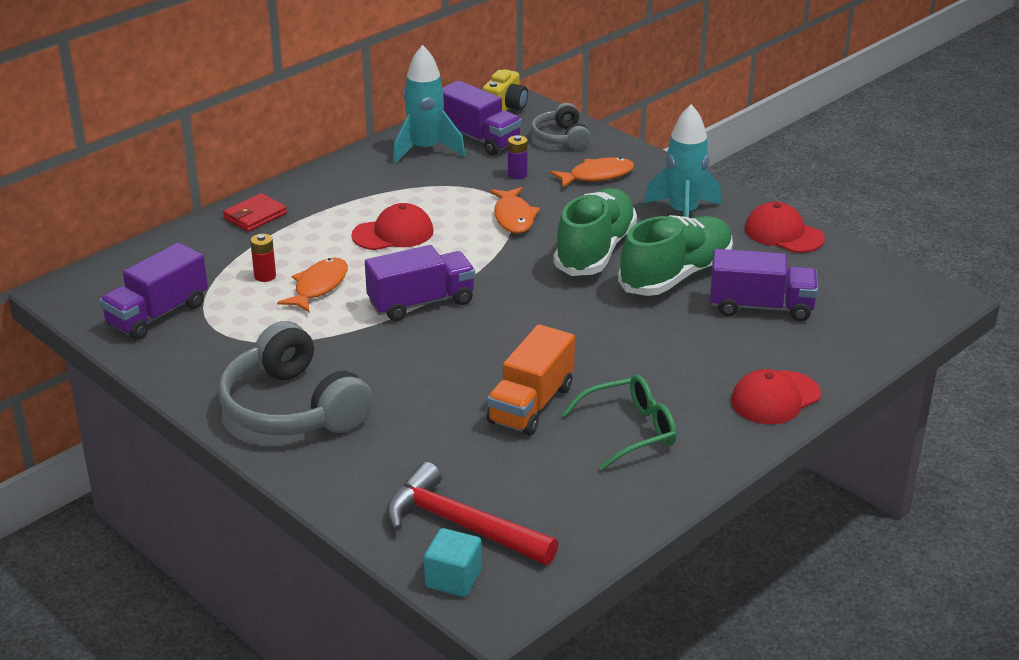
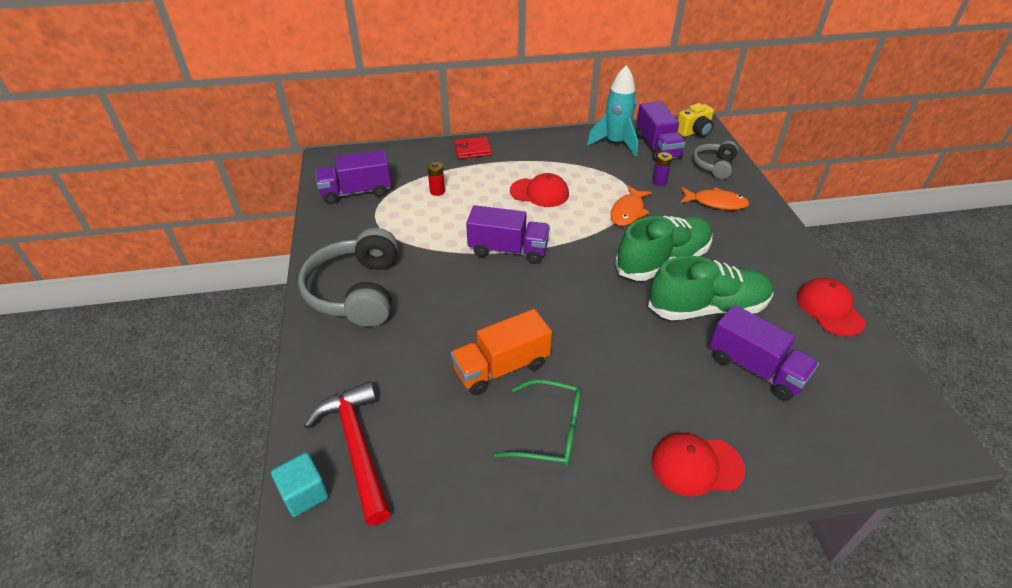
camera: 35 degrees right, 10 degrees up
(318, 286) = (459, 211): orange fish -> none
(683, 214) = (757, 258): turquoise rocket -> none

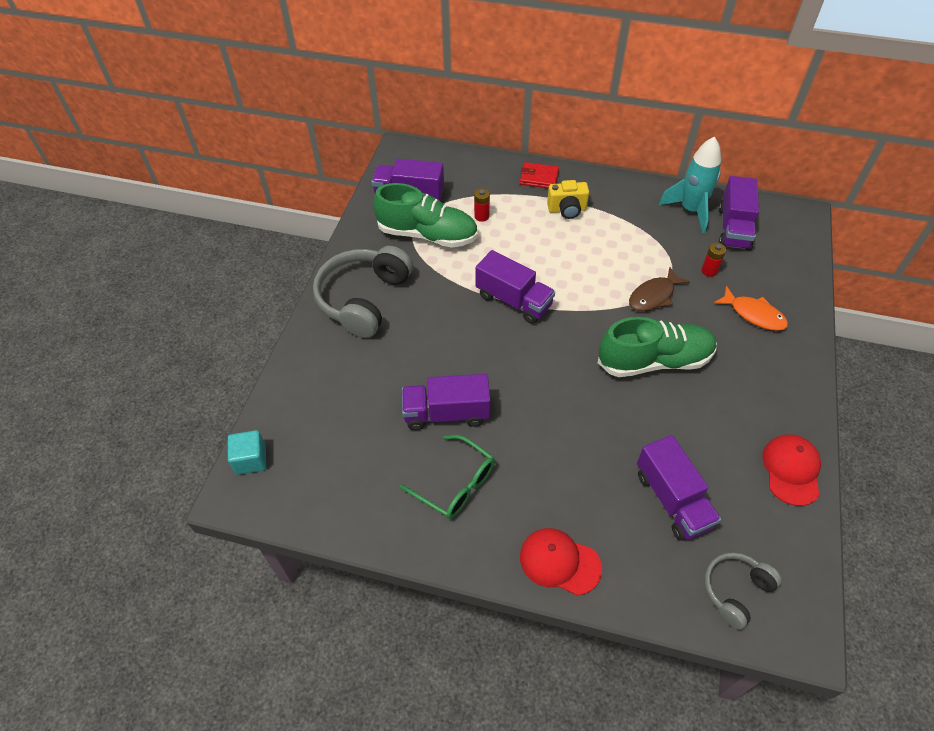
camera: 25 degrees right, 10 degrees up
(357, 446) = (303, 437): red hammer -> none
(501, 367) = (446, 413): orange truck -> purple truck
(539, 193) = (578, 247): red cap -> none
(628, 212) = (654, 296): orange fish -> brown fish
(659, 181) = (709, 271): purple battery -> red battery
(694, 132) = (789, 221): yellow camera -> yellow camera (567, 210)
(707, 308) = (666, 424): green shoe -> green shoe (427, 234)
(714, 166) = (783, 270): grey headphones -> grey headphones (735, 591)

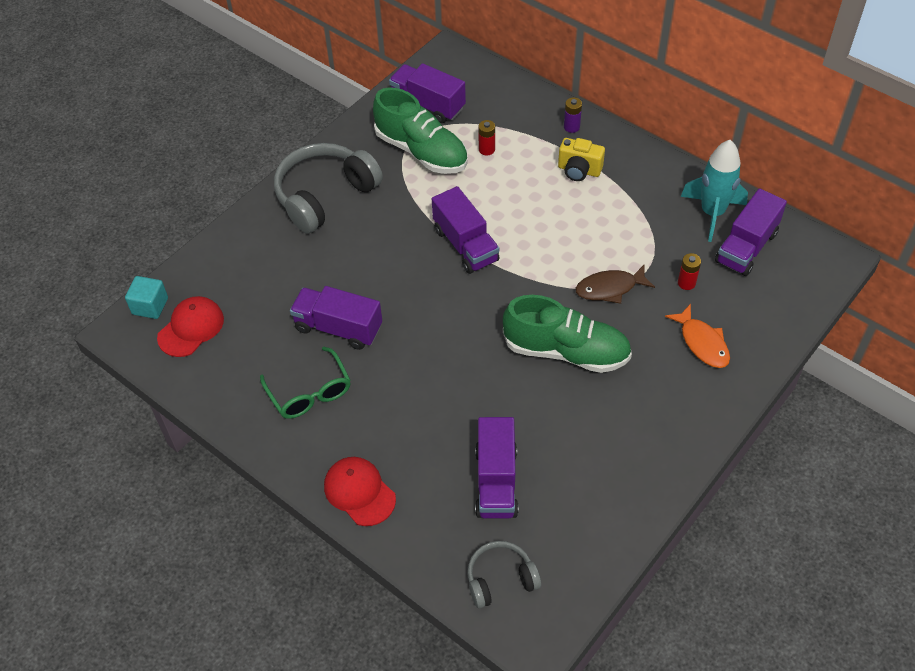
camera: 25 degrees right, 0 degrees up
(539, 178) = (571, 127): red wallet -> purple battery
(791, 470) = (630, 501): red cap -> red cap (191, 328)

